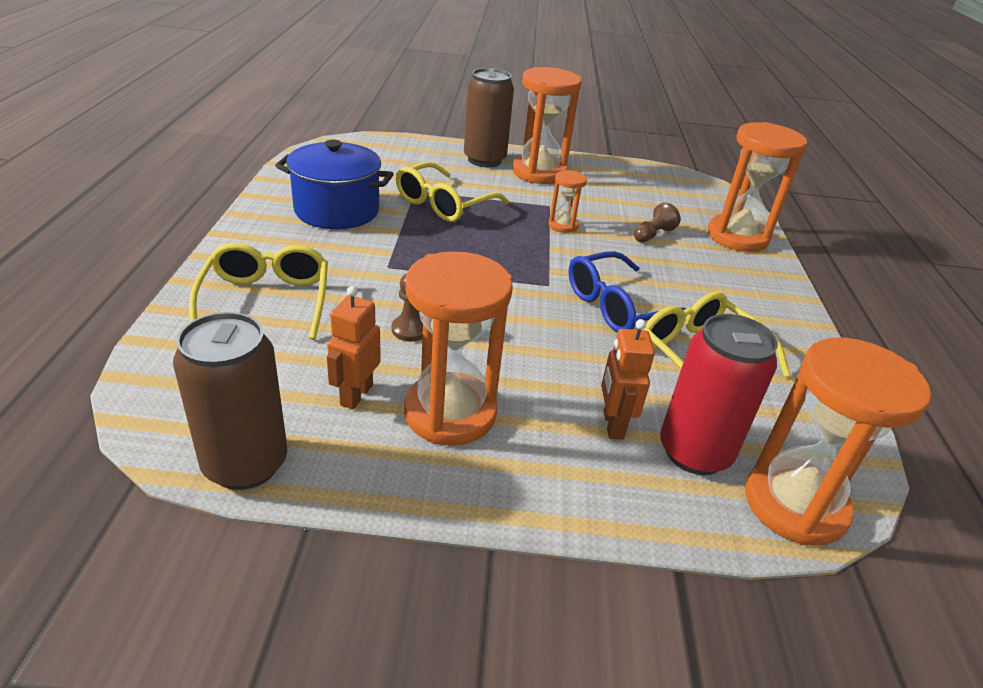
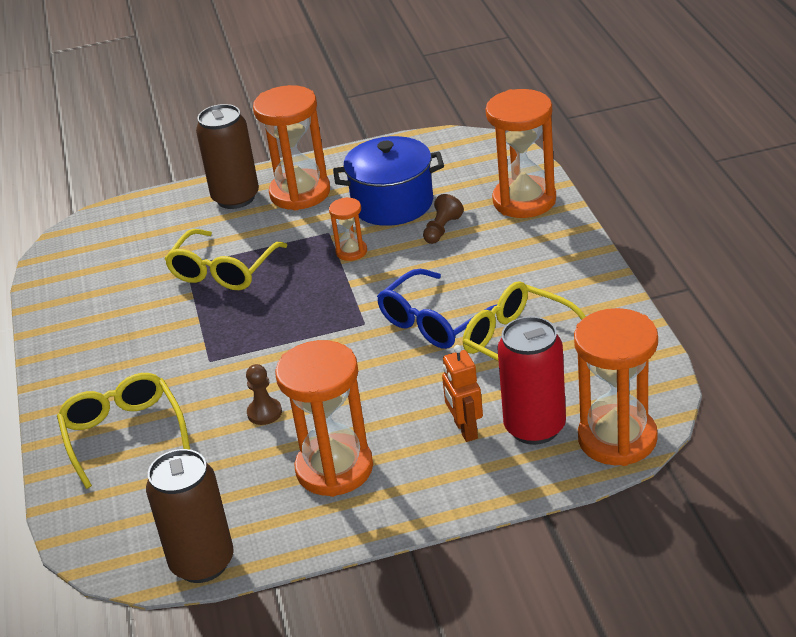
camera: 10 degrees left, 0 degrees up
(337, 210) = (123, 319): blue pot -> blue pot (392, 204)
(356, 395) = (252, 483): orange robot -> none

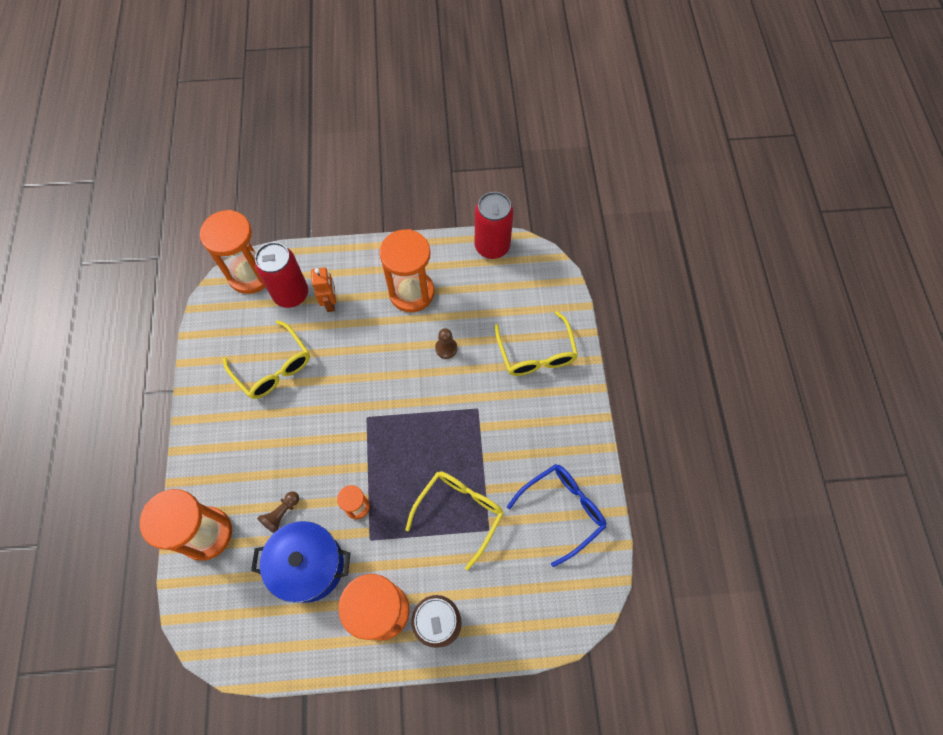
camera: 175 degrees left, 30 degrees up
(202, 563) = (492, 246): brown can -> red can
(436, 321) = (318, 404): blue glasses -> blue glasses (562, 510)

